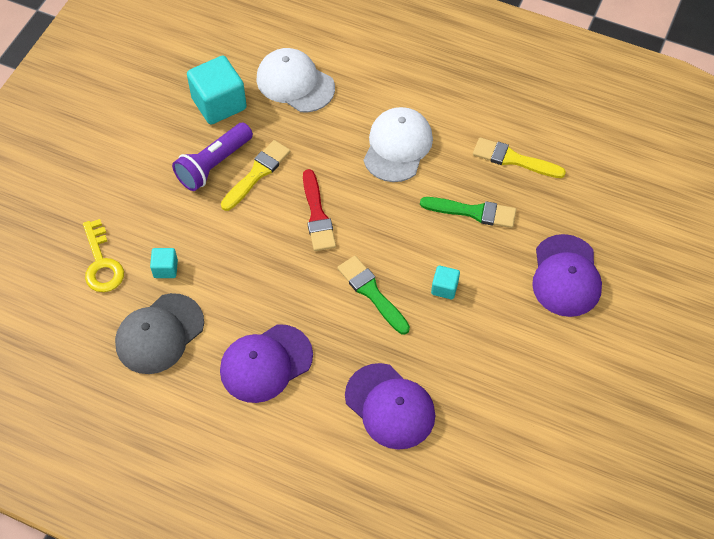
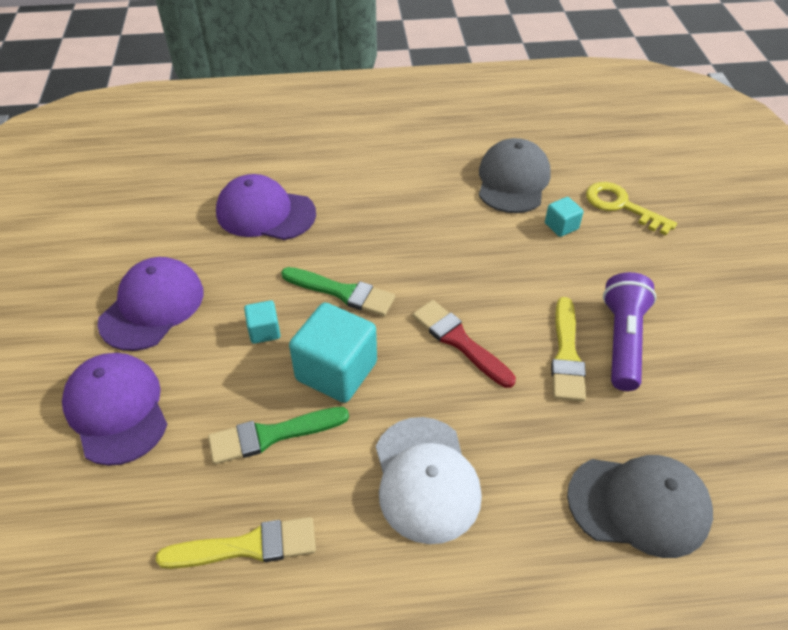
camera: 150 degrees right, 10 degrees down
(219, 104) = (698, 419): turquoise cube -> turquoise cube (336, 371)
(266, 363) = (401, 198): purple cap -> purple cap (152, 307)
(295, 83) = (639, 505): white cap -> grey cap

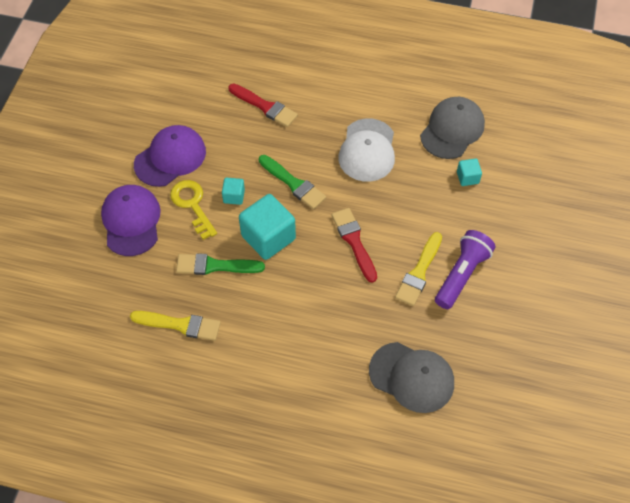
camera: 20 degrees right, 10 degrees up
(265, 213) = (265, 106): purple cap -> red brush
(425, 479) = (294, 321): white cap -> white cap (367, 150)
(621, 206) = (521, 174): yellow key -> yellow key (192, 205)

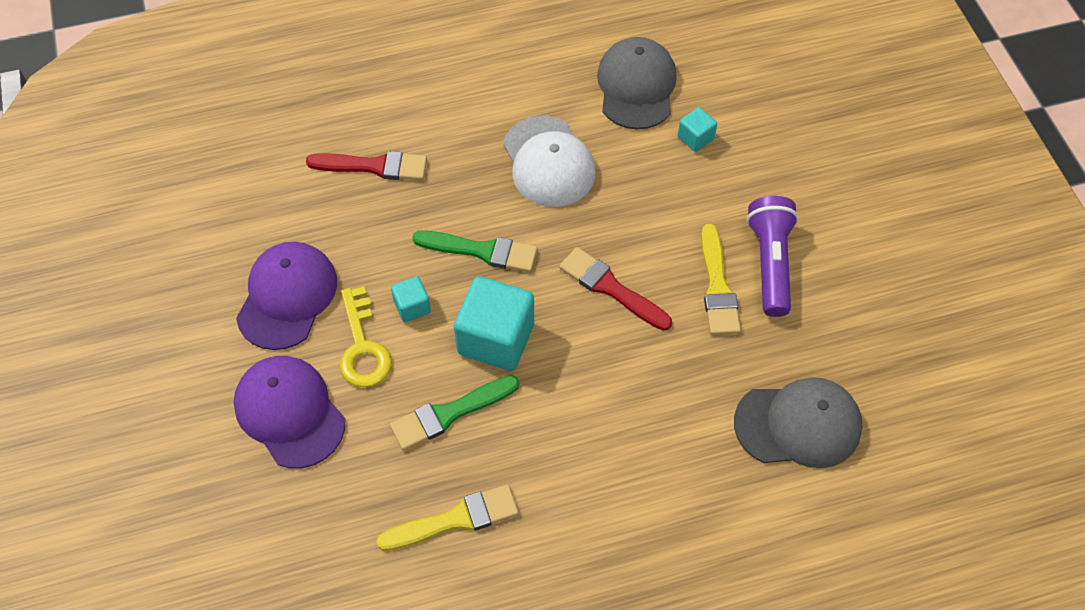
camera: 30 degrees left, 0 degrees up
(192, 205) = (362, 346): yellow key -> yellow key turned 135 degrees counterclockwise

